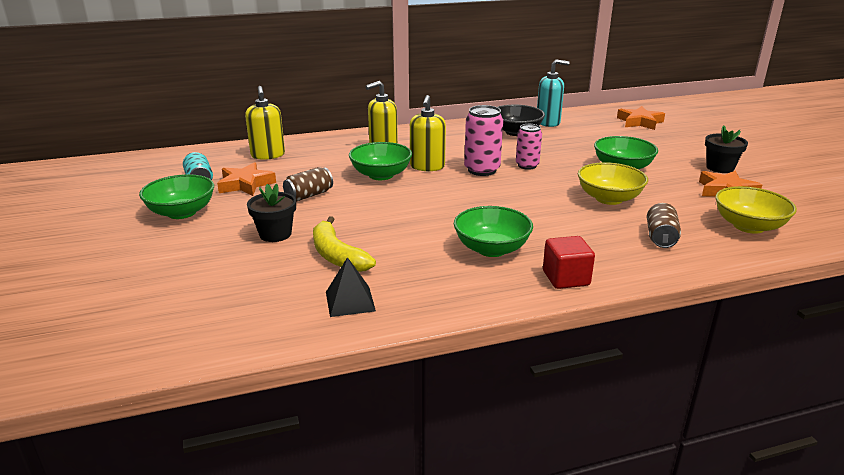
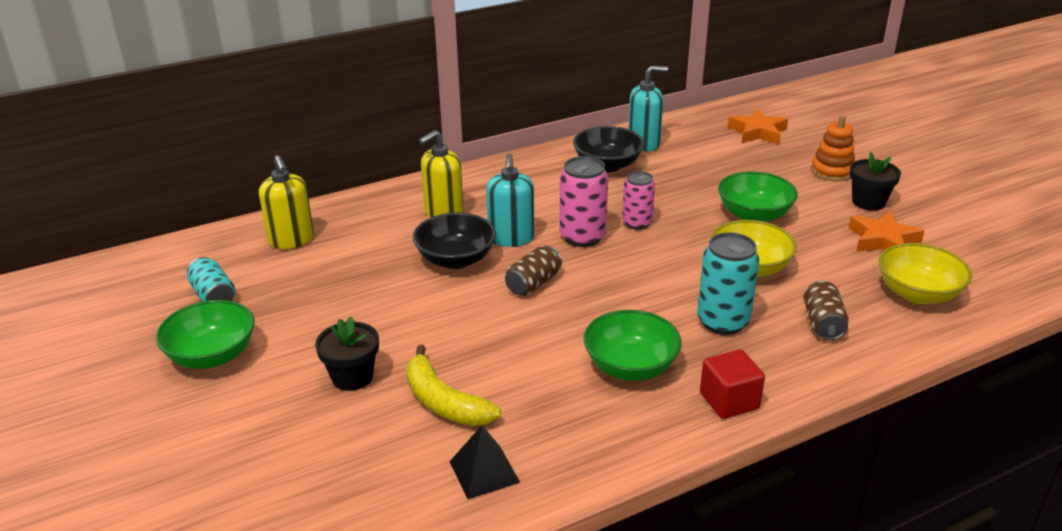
camera: 10 degrees left, 5 degrees up
(245, 184) = (280, 296): orange star -> none
(309, 195) = (373, 306): brown can -> brown can (533, 283)
(381, 175) = (456, 259): green bowl -> black bowl
(427, 167) = (511, 238): yellow soap dispenser -> turquoise soap dispenser
(576, 229) = (723, 322): none -> turquoise can
(694, 148) = (832, 171): none -> orange stacking toy

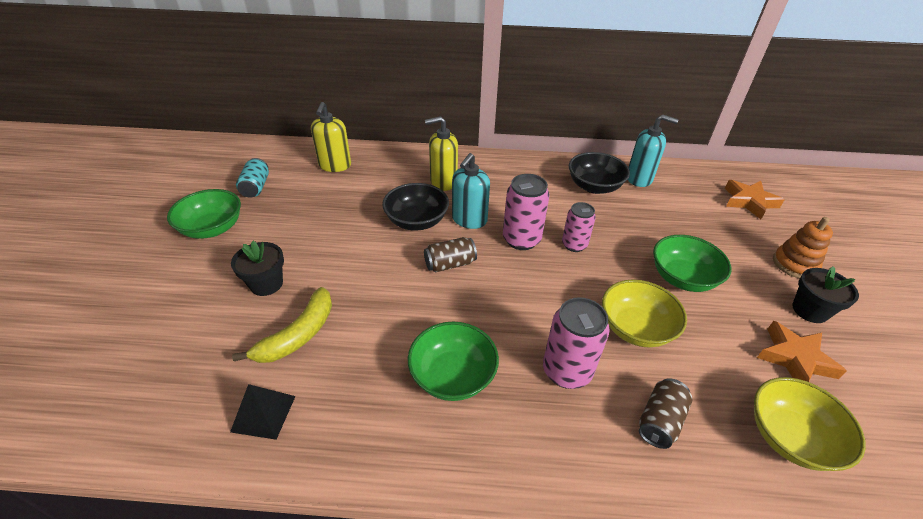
camera: 30 degrees right, 10 degrees up
(444, 402) = (298, 335): yellow banana -> yellow banana turned 135 degrees counterclockwise
(723, 322) = (566, 371): turquoise can -> pink can
(729, 401) = (502, 458): red cube -> none

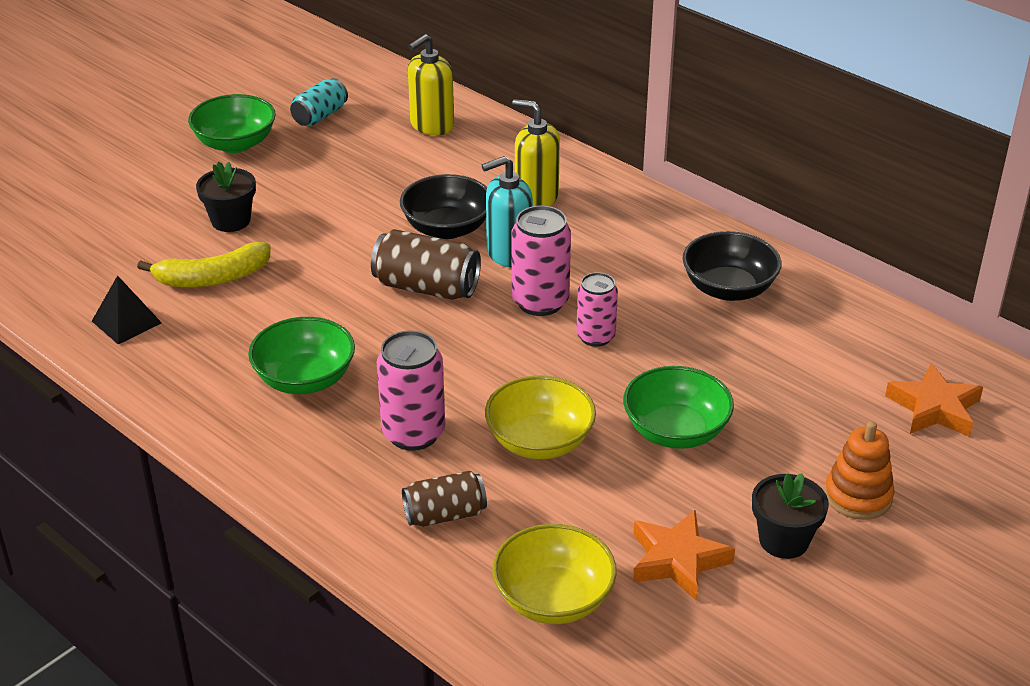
camera: 40 degrees right, 5 degrees down
(450, 264) = (426, 287): brown can -> brown can, size x1.51
(639, 178) = (813, 308): turquoise soap dispenser -> none

